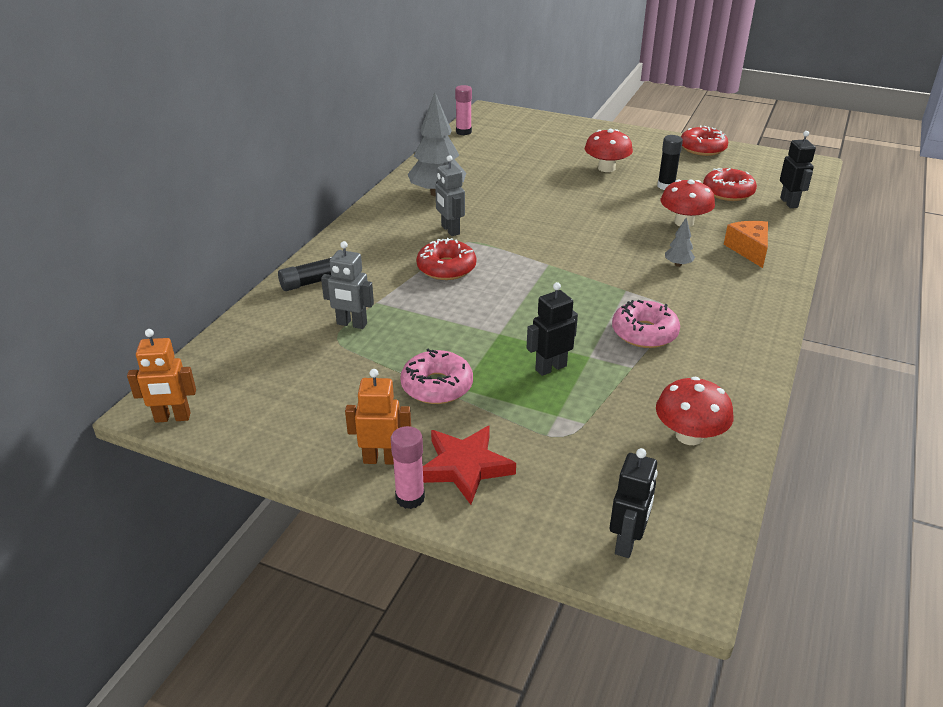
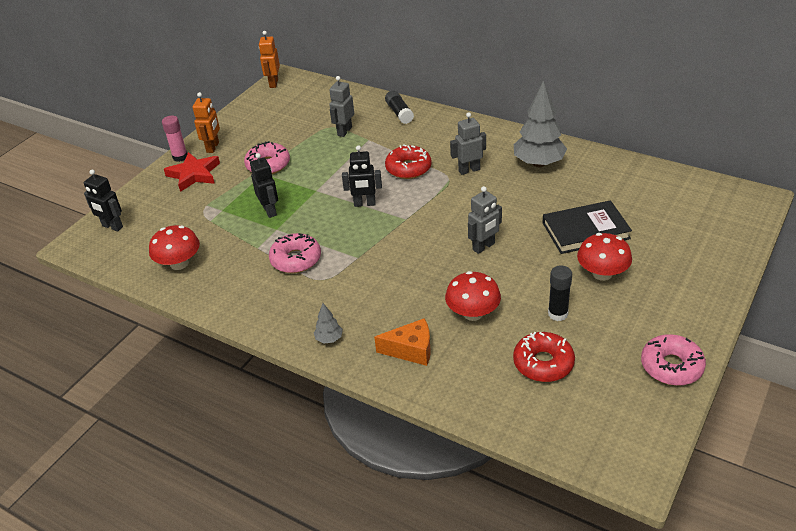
camera: 100 degrees right, 5 degrees up
(463, 132) = (686, 179): pink glue stick -> none
(547, 173) = (585, 230): none -> black book
(585, 219) = (484, 247): none -> grey robot
(678, 264) = (392, 295): grey tree -> grey tree (329, 339)
(702, 148) = (671, 366): red donut -> pink donut
(789, 203) = (515, 413): black robot -> black robot (364, 204)

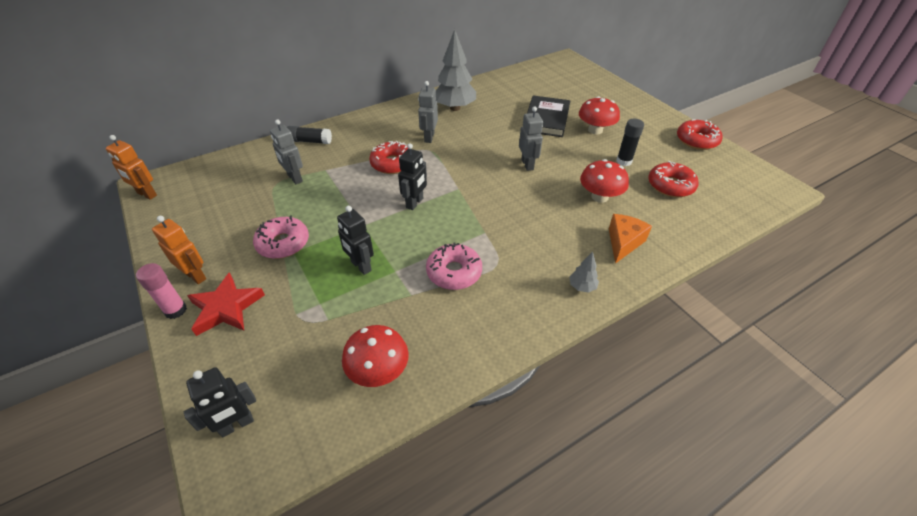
camera: 65 degrees left, 5 degrees up
(270, 211) = (360, 266): black robot -> black robot turned 135 degrees counterclockwise
(671, 366) = (696, 140): pink donut -> red donut

